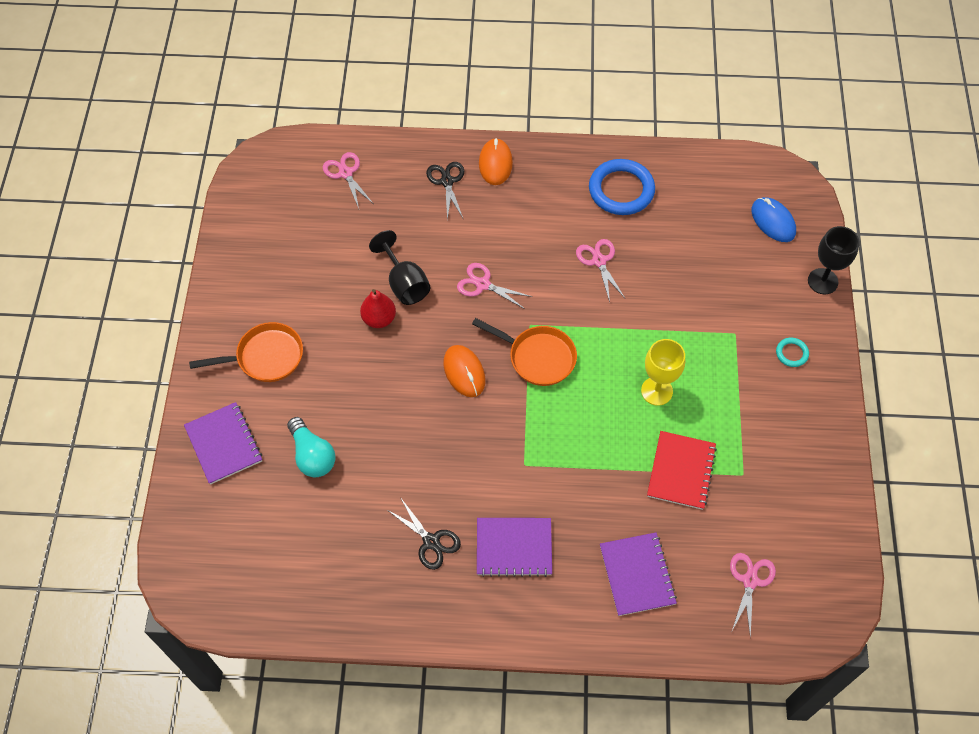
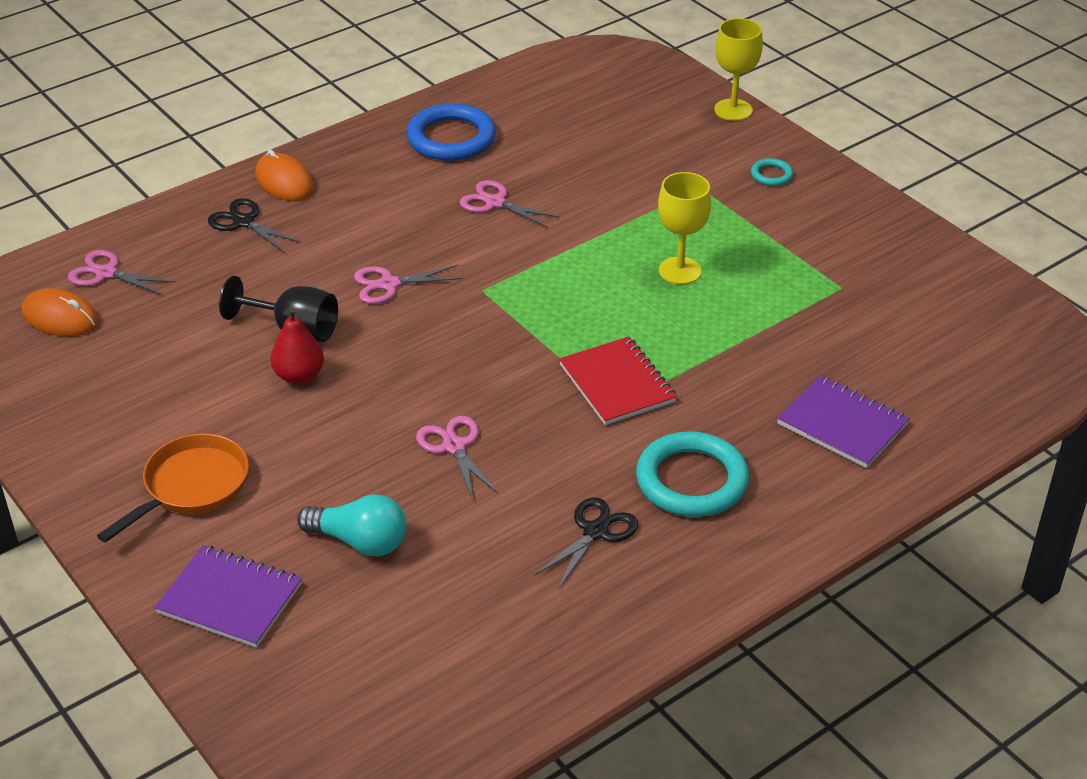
camera: 40 degrees left, 20 degrees down
(431, 541) = (595, 532): black scissors -> black scissors turned 60 degrees counterclockwise
(464, 372) = (456, 367): orange mouse -> orange mouse (60, 317)
(514, 547) = (691, 480): purple notebook -> turquoise ring
(538, 357) = (524, 311): orange pan -> none
(681, 471) = (781, 318): red notebook -> red notebook (617, 383)
(750, 581) = (950, 363): pink scissors -> pink scissors (454, 446)
(773, 221) = (632, 90): blue mouse -> none
(822, 281) = (733, 110): black goblet -> yellow goblet

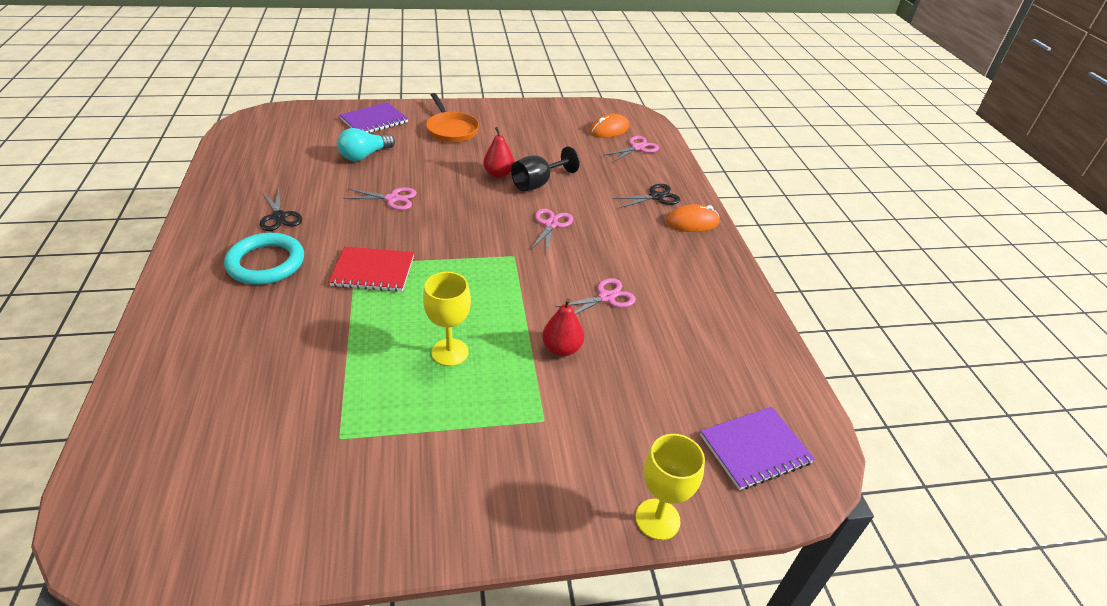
camera: 115 degrees right, 0 degrees up
(451, 138) = (707, 308): blue ring -> none
(602, 206) = (561, 349): none -> red pear
(771, 175) = (527, 484): turquoise ring -> none
(842, 424) = (219, 349): purple notebook -> purple notebook (755, 449)

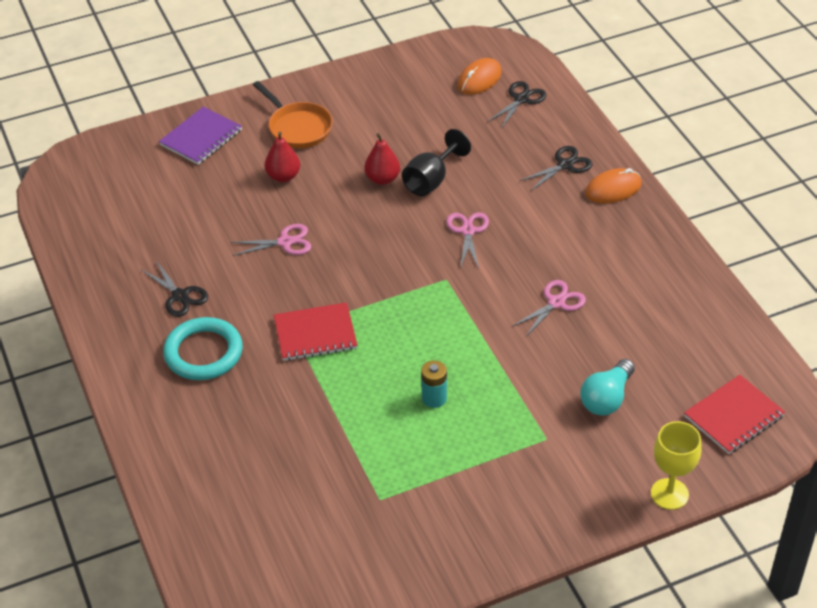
camera: 10 degrees left, 5 degrees up
(365, 155) = (221, 191): turquoise light bulb -> turquoise light bulb (607, 398)
(450, 352) = (434, 398): yellow goblet -> turquoise battery
(561, 349) = (535, 368): red pear -> red pear (283, 176)
(637, 148) = (521, 99): pink scissors -> black scissors
(755, 449) = (733, 416): purple notebook -> red notebook

